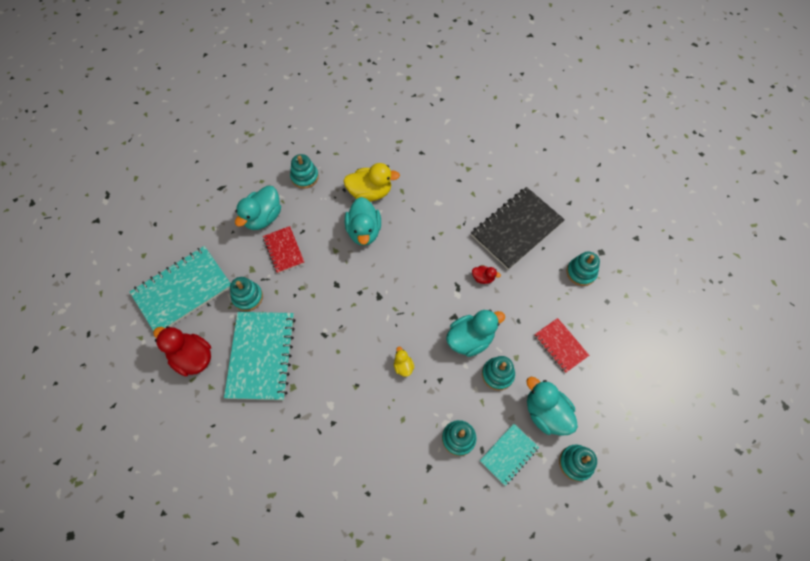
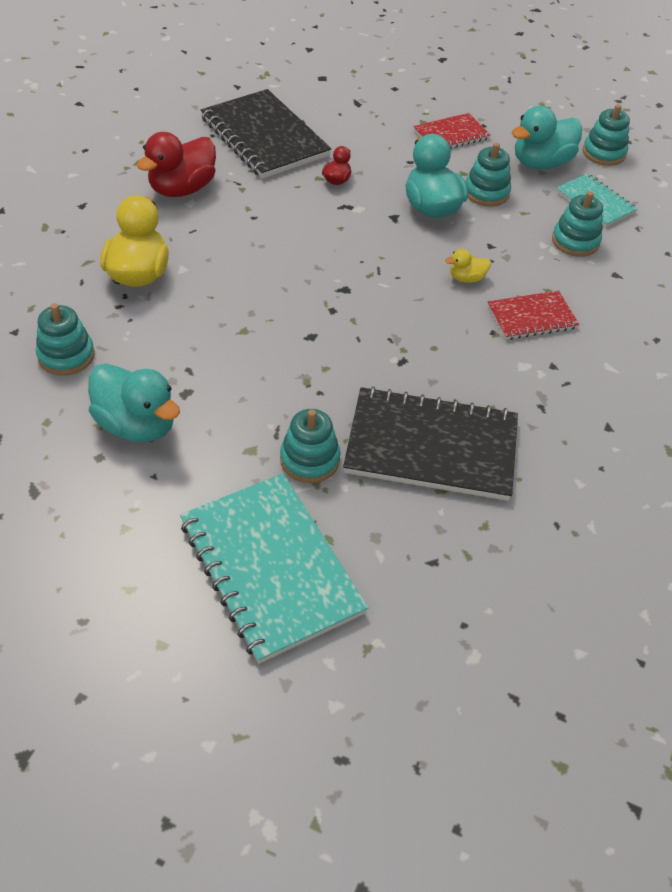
camera: 85 degrees left, 15 degrees down
(192, 357) = (423, 553): red duck -> red duck (182, 189)
(261, 356) = (431, 446): turquoise notebook -> black notebook
(283, 250) = (222, 399): red notebook -> red notebook (531, 317)
(364, 231) = (215, 291): turquoise duck -> none
(581, 272) = (348, 98): turquoise stacking toy -> none

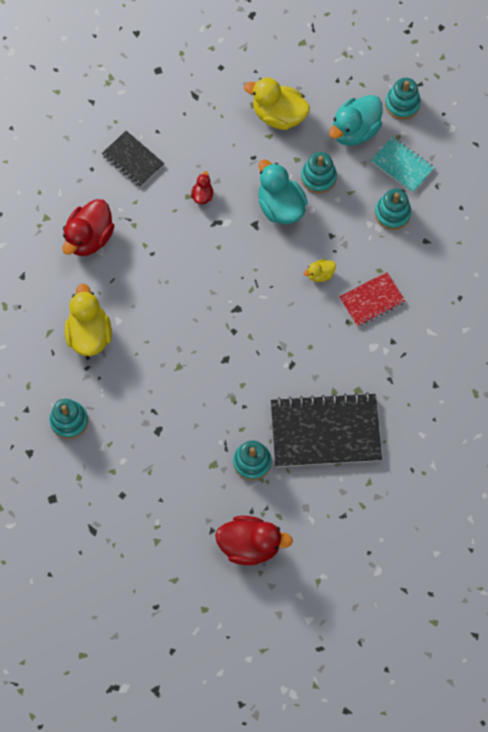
camera: 10 degrees left, 20 degrees up
(137, 425) = (136, 464): turquoise duck -> none
(264, 137) = (133, 160): black notebook -> black notebook, size x0.54
(270, 567) = (250, 544): turquoise notebook -> red duck
(451, 135) = (278, 115): red notebook -> yellow duck

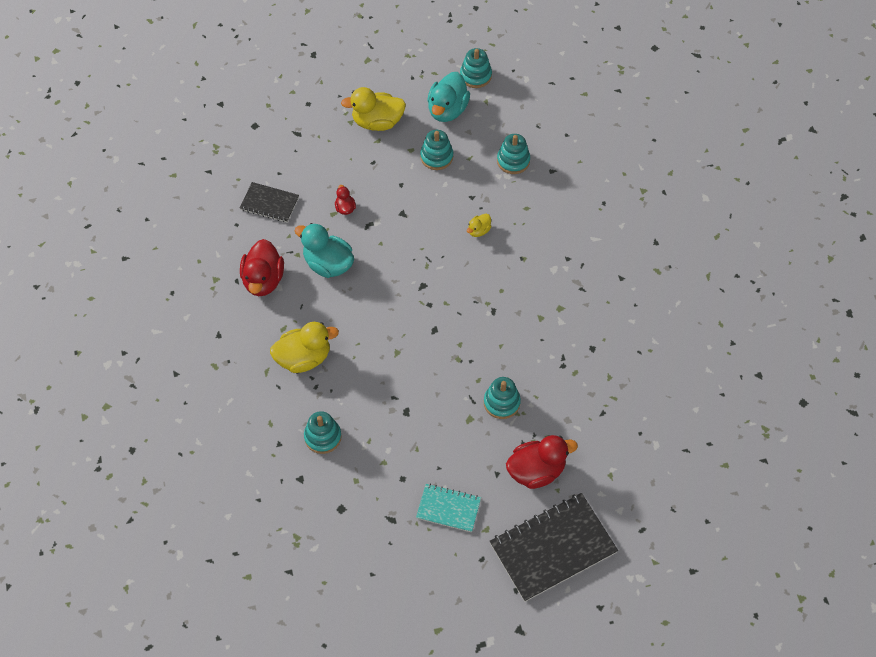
camera: 25 degrees left, 10 degrees down
(89, 334) = (304, 358): yellow duck -> yellow duck turned 105 degrees clockwise
(280, 206) = (416, 191): turquoise duck -> turquoise duck (328, 264)
(325, 431) = (550, 352): black notebook -> black notebook (552, 548)
(372, 300) = (533, 233): red notebook -> none
(402, 165) = (501, 121): turquoise notebook -> turquoise notebook (448, 508)

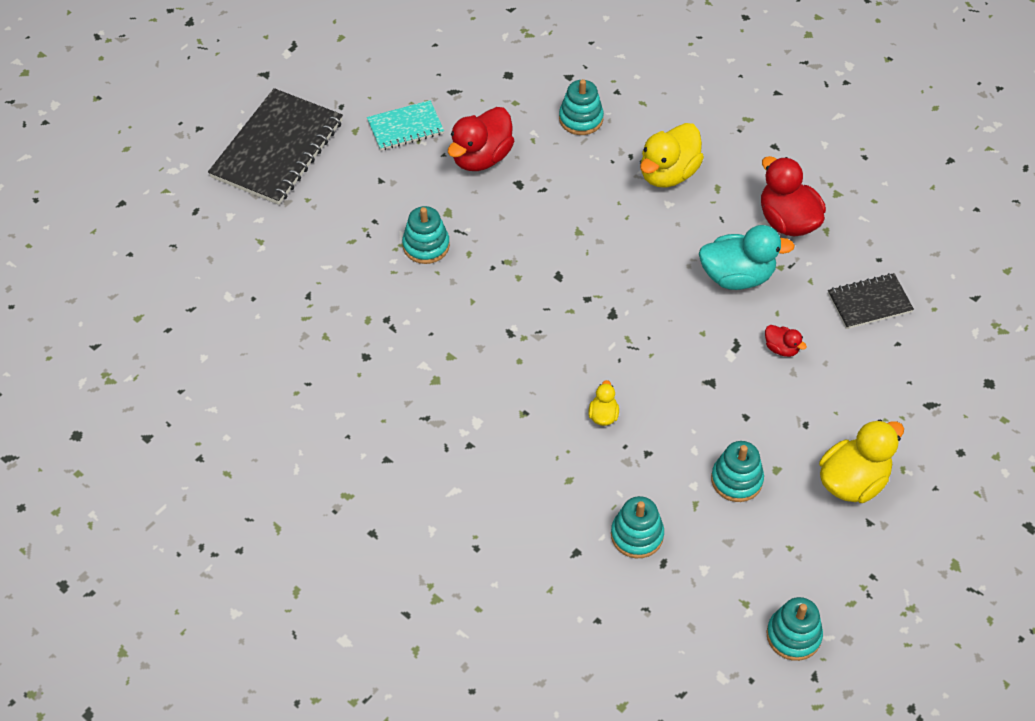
camera: 145 degrees right, 5 degrees down
(447, 110) = (783, 556): turquoise duck -> none
(536, 471) = (341, 204): red duck -> red duck (481, 157)

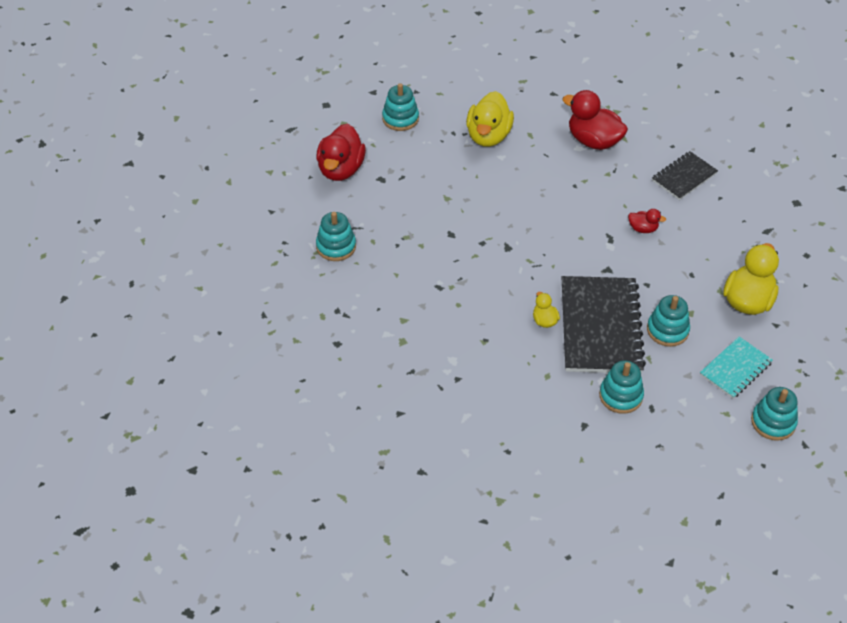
camera: 25 degrees left, 5 degrees down
(277, 149) = (173, 215): black notebook -> black notebook (600, 327)
(405, 127) = (268, 166): turquoise notebook -> turquoise notebook (735, 369)
(737, 276) = (581, 190): turquoise duck -> none

